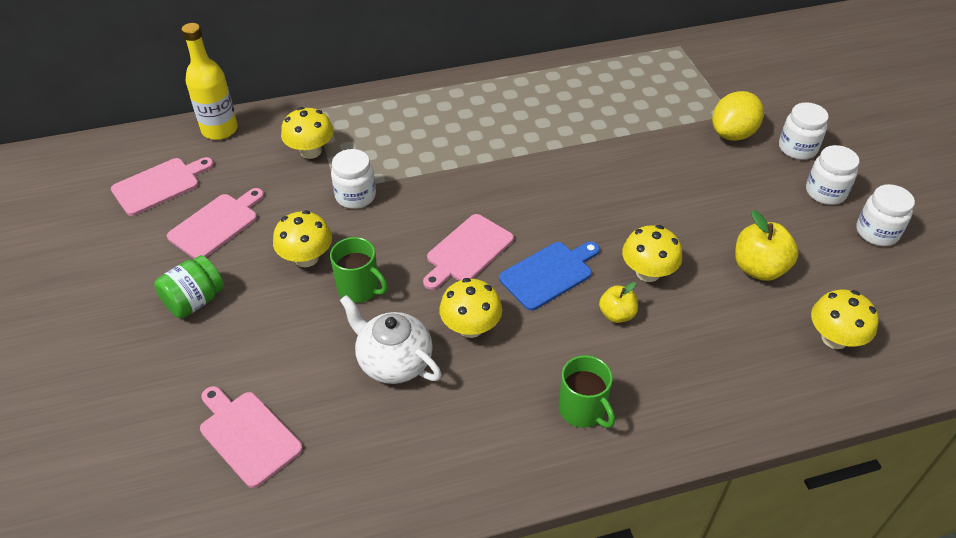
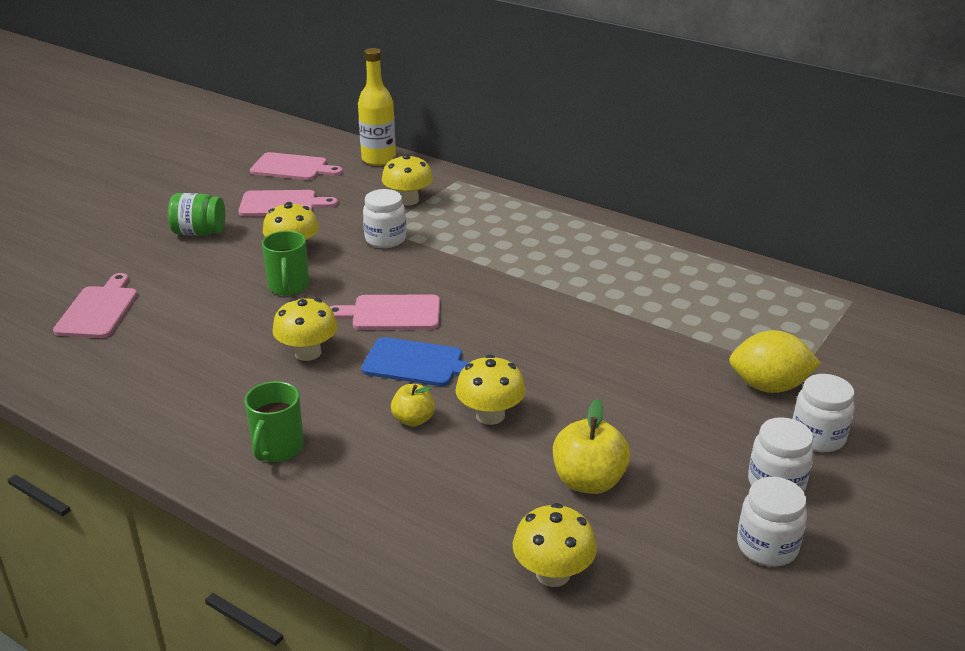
camera: 50 degrees right, 15 degrees down
(393, 361) = (231, 335): white teapot -> none

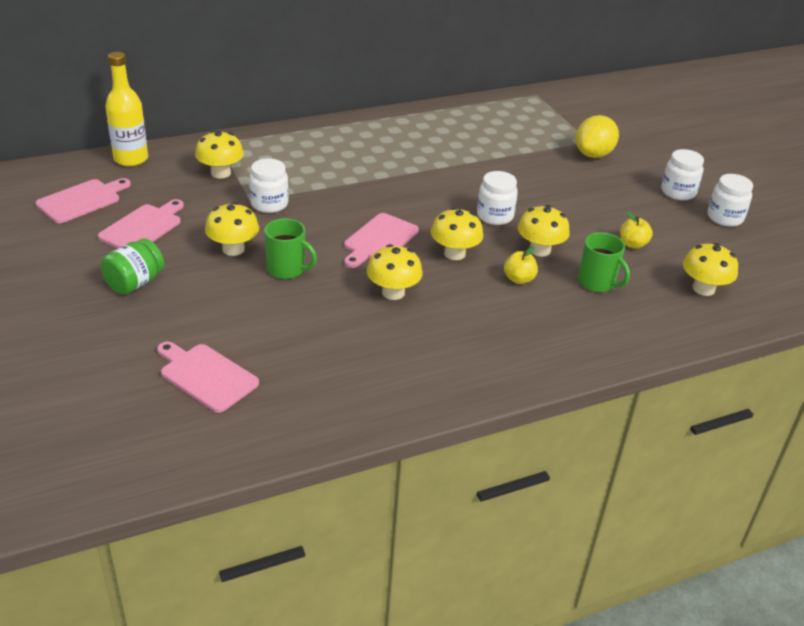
camera: 60 degrees left, 5 degrees up
(277, 448) = (502, 345): green mug -> green mug (597, 282)
(417, 363) = (454, 253): blue cutting board -> yellow mushroom
(588, 481) = (632, 244): yellow apple -> yellow apple, size x0.61
(818, 437) = (649, 163): white jar -> white jar (495, 216)

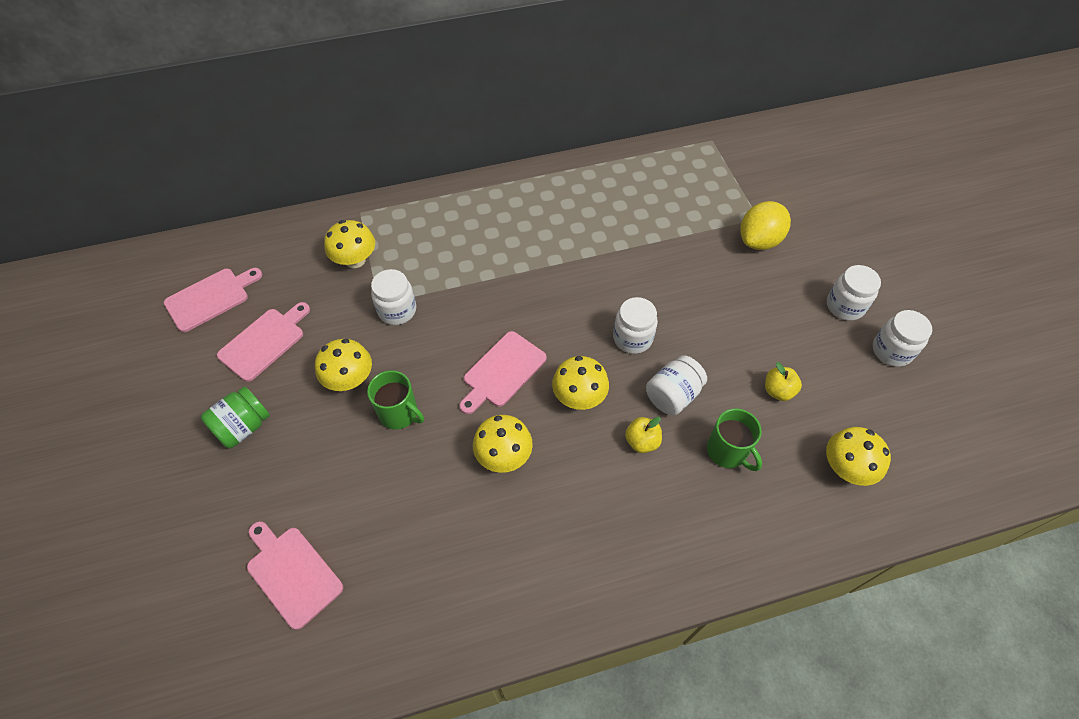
camera: 10 degrees right, 20 degrees up
(131, 159) = (268, 236): yellow bottle -> none
(540, 250) = (672, 395): yellow mushroom -> white jar

